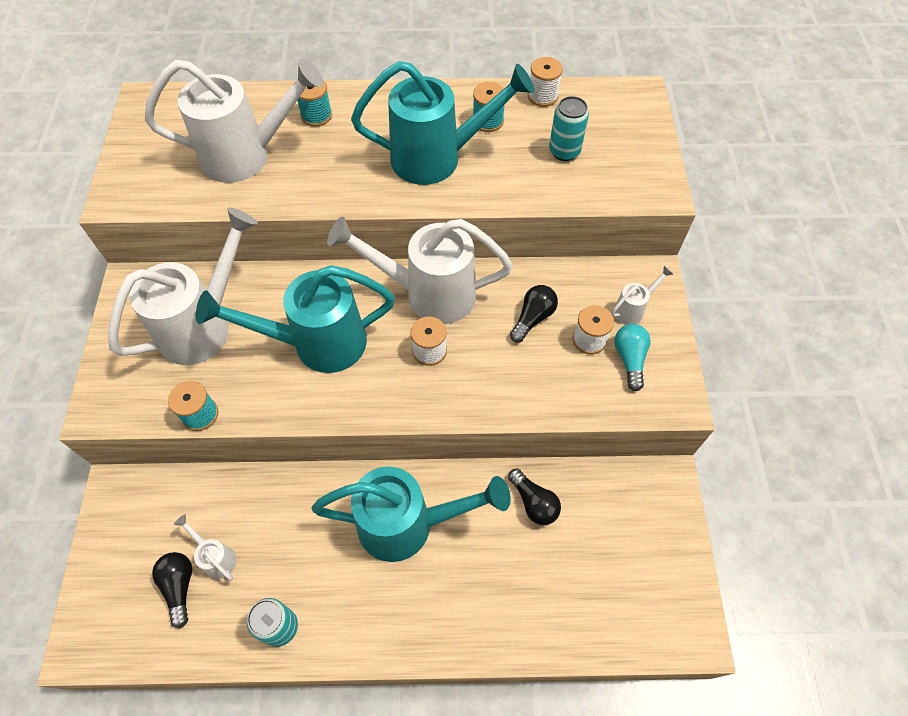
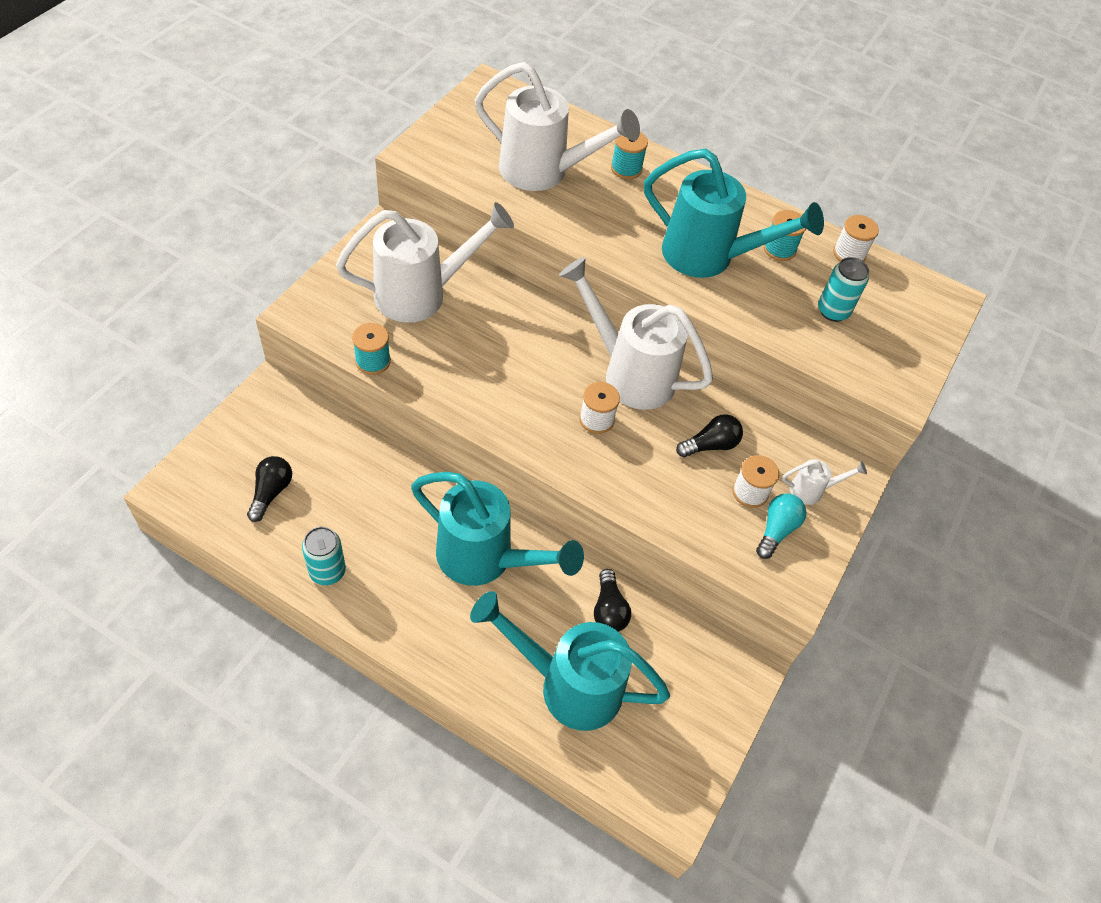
camera: 25 degrees right, 5 degrees down
(216, 557) = (313, 487): white watering can -> none
(316, 344) = (503, 359): turquoise watering can -> turquoise watering can (567, 684)

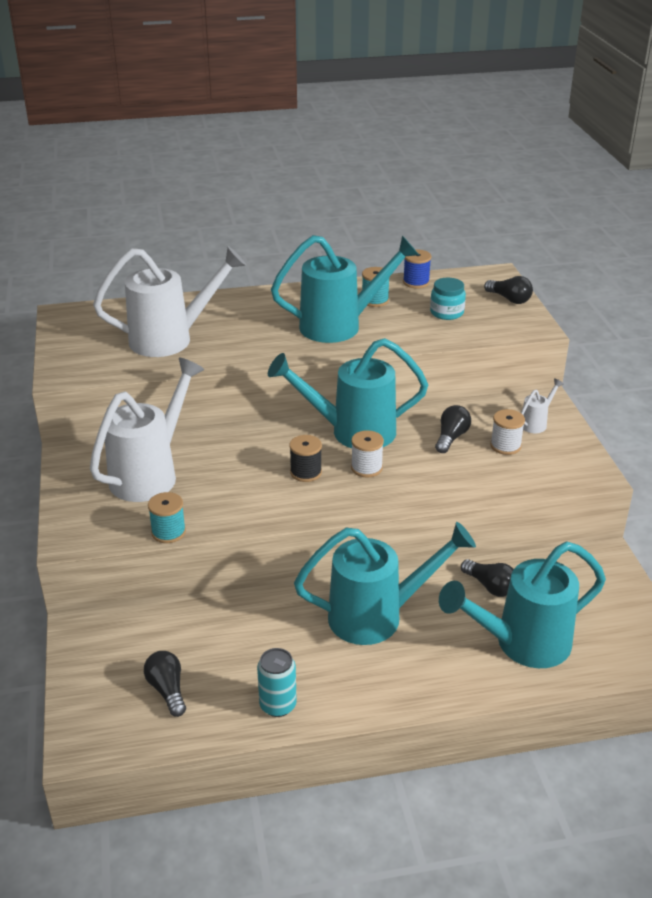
camera: 35 degrees left, 20 degrees down
(541, 385) = (306, 472): none -> black spool
(626, 168) = (224, 310): turquoise spool -> none
(628, 372) = (351, 432): white watering can -> turquoise watering can
(776, 530) = (545, 454): turquoise light bulb -> none
(833, 311) = (446, 312): turquoise can -> turquoise jar
(849, 254) = (416, 282): white spool -> blue spool
(921, 339) = (509, 299): none -> black light bulb

